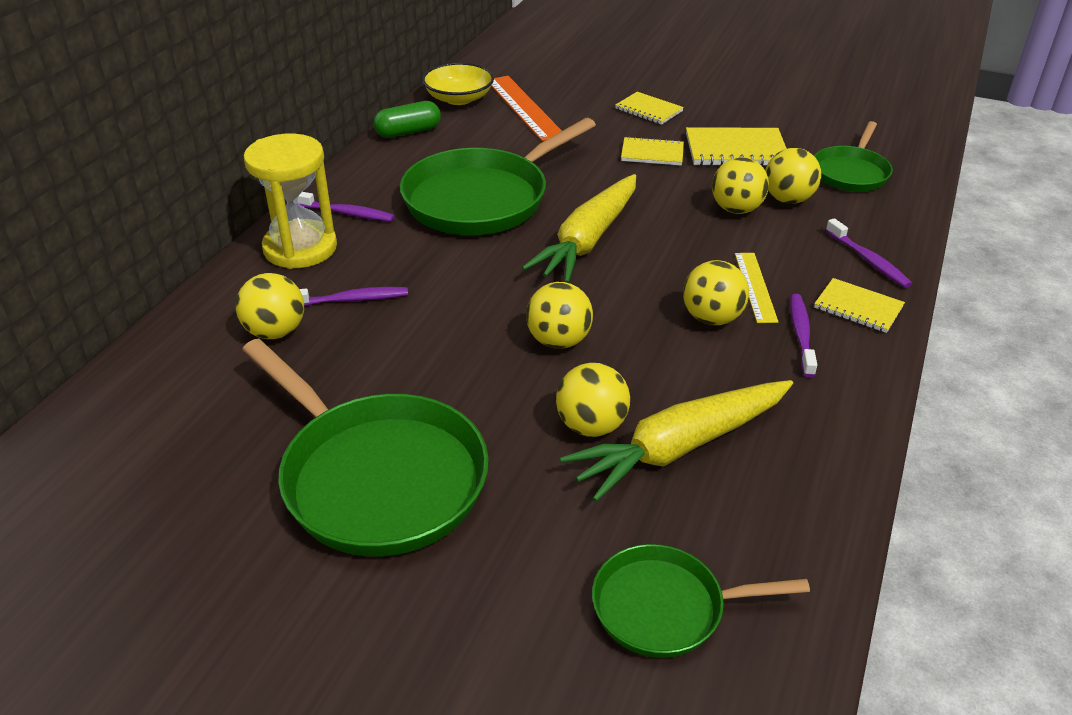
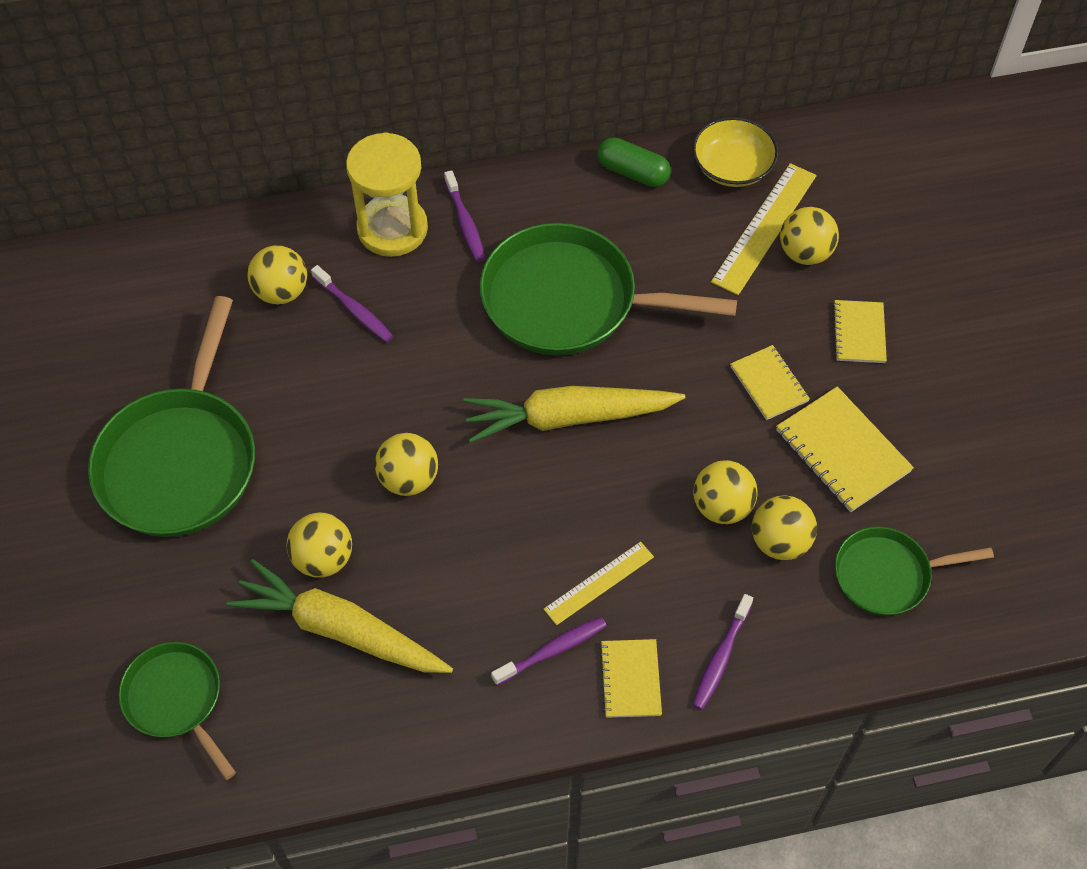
camera: 55 degrees right, 20 degrees up
(524, 107) = (764, 228): orange ruler -> yellow ruler
(712, 318) = (524, 572): yellow ball -> yellow ball (805, 253)

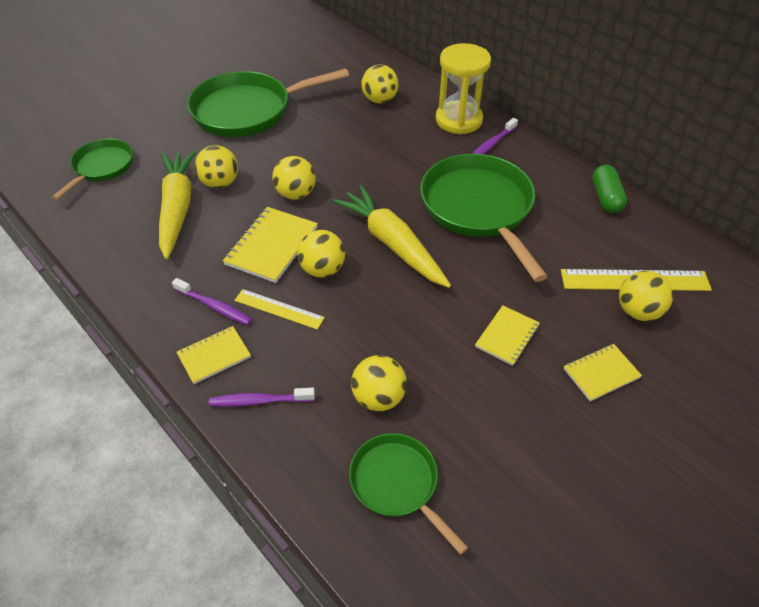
camera: 60 degrees right, 10 degrees down
(354, 310) = (391, 128): purple toothbrush -> none
(722, 506) = (384, 351): yellow ball -> yellow ball (322, 269)
(732, 167) = (666, 243): yellow bowl -> none
(842, 451) = (487, 406): yellow notebook -> yellow notebook (271, 246)

